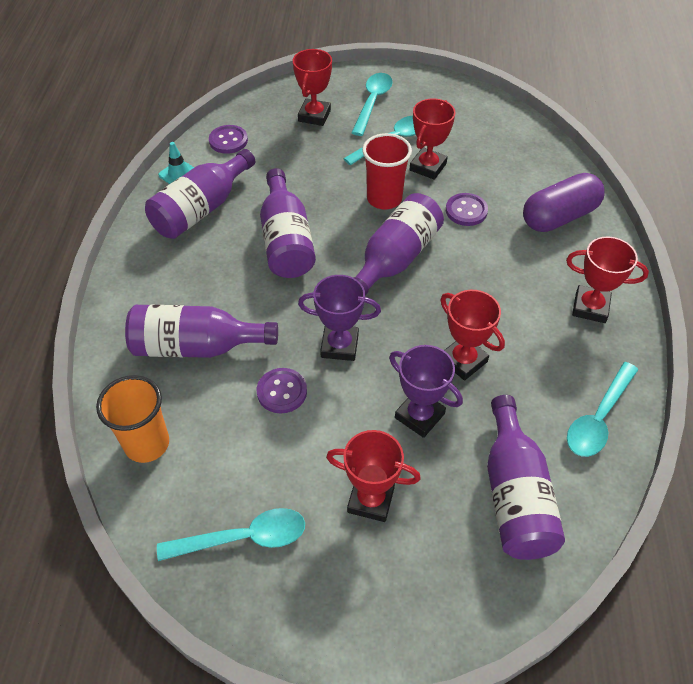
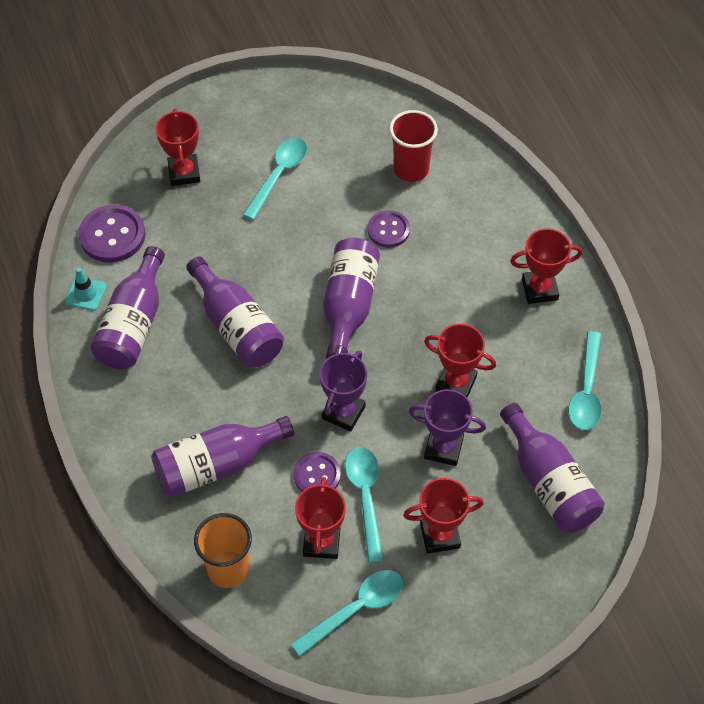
camera: 25 degrees left, 5 degrees up
(228, 140) = (112, 235): purple button -> purple button, size x1.54
(339, 346) = (343, 412): purple trophy -> purple trophy turned 45 degrees counterclockwise
(372, 102) = (235, 135): turquoise spoon -> turquoise spoon (365, 497)
(384, 199) = (305, 246): red cup -> red cup (411, 169)
(428, 167) = (329, 193): red trophy -> red trophy (321, 542)
(559, 217) = (475, 205): purple capsule -> none

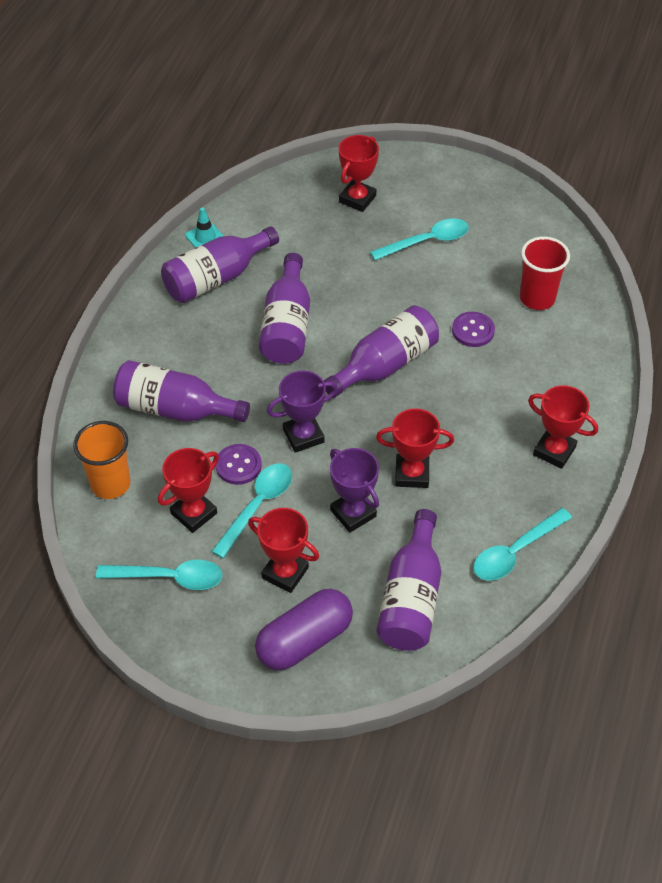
camera: 40 degrees right, 5 degrees down
(112, 235) = (263, 210): purple button -> none
(456, 383) = (412, 474): red trophy -> red trophy turned 60 degrees counterclockwise
(506, 577) = (304, 640): none -> purple capsule

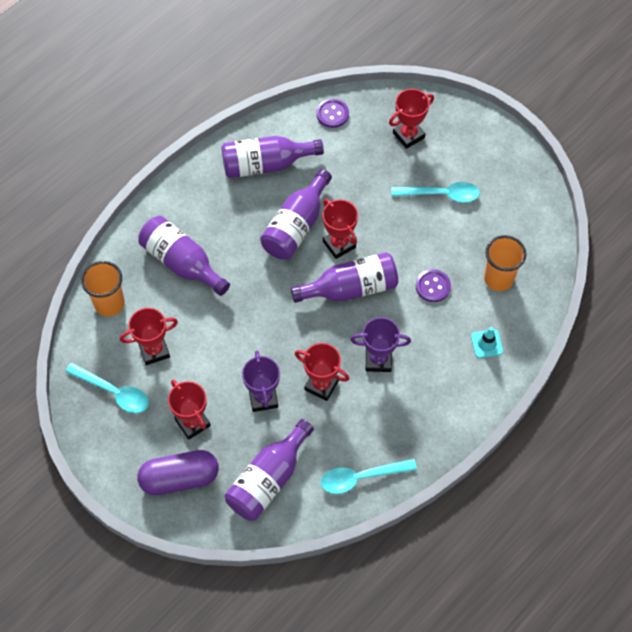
camera: 25 degrees right, 10 degrees up
(205, 237) = (275, 126): turquoise traffic cone -> turquoise traffic cone (486, 344)
(238, 465) = (203, 326): purple button -> purple button (332, 114)
(257, 506) = (200, 363): turquoise spoon -> none
(303, 436) = (260, 322): purple trophy -> purple trophy (378, 360)
(537, 298) = (498, 279): red cup -> orange cup
(554, 451) = (436, 411): red trophy -> red trophy (339, 244)

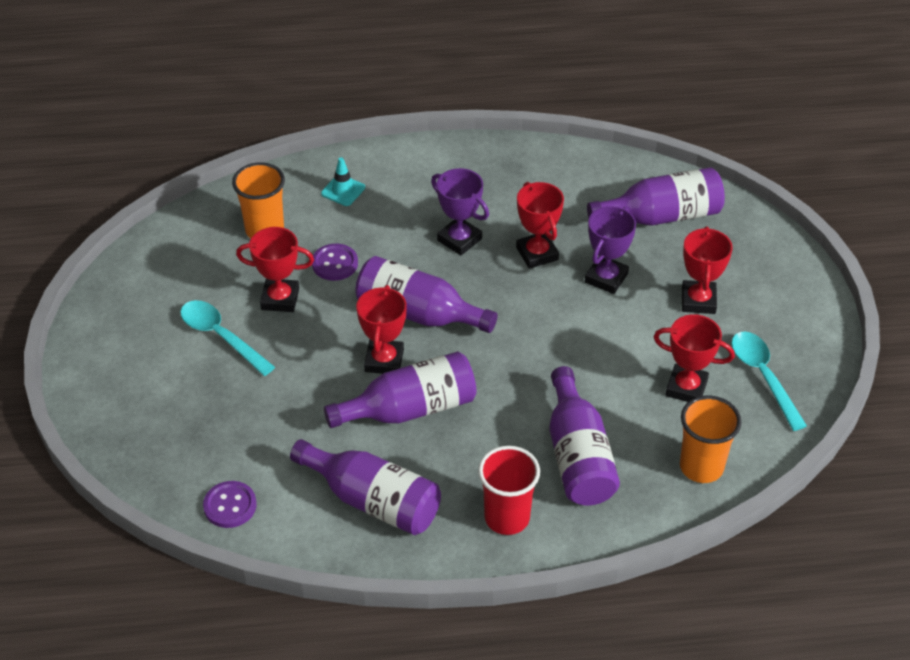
camera: 140 degrees left, 15 degrees down
(179, 478) = (749, 265): purple capsule -> none
(190, 202) = (507, 518): none -> red cup
(361, 477) = (572, 169): turquoise spoon -> none
(408, 135) = (176, 419): red trophy -> red trophy (280, 299)

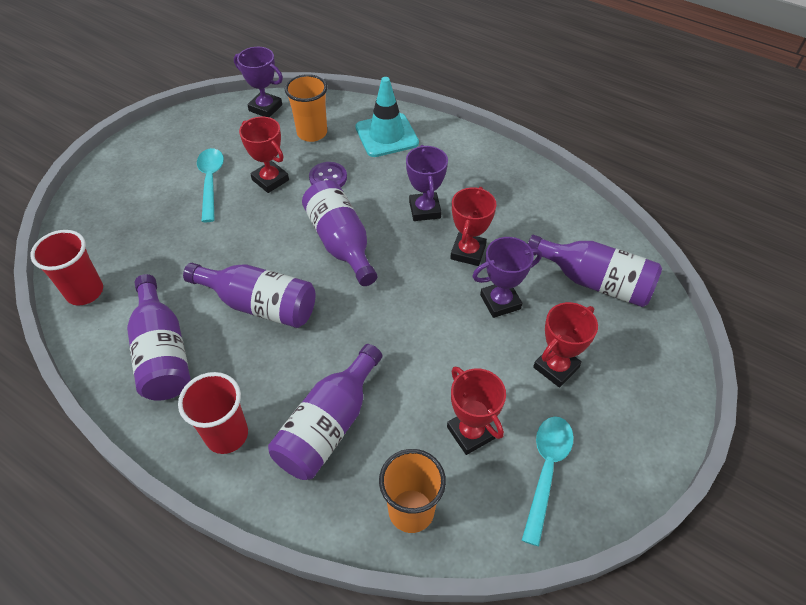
camera: 40 degrees right, 5 degrees up
(182, 232) = (265, 108): none -> purple trophy
(230, 506) = (85, 292): purple button -> red cup
(343, 190) = (386, 135): turquoise traffic cone -> turquoise traffic cone, size x1.90
(384, 360) = (283, 260): red trophy -> none

